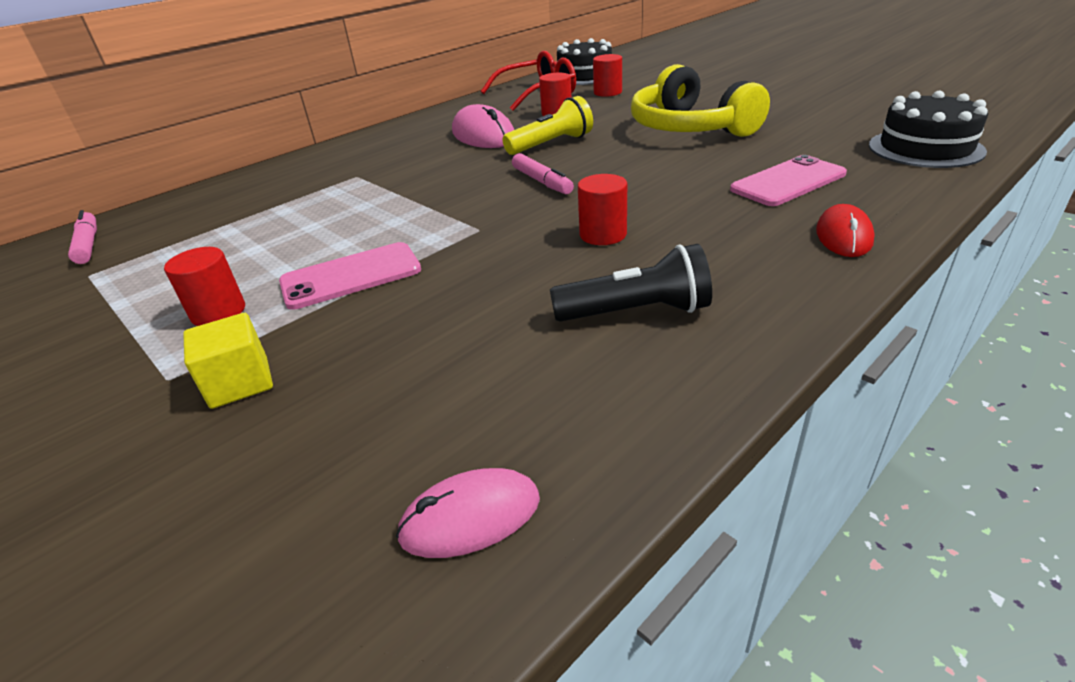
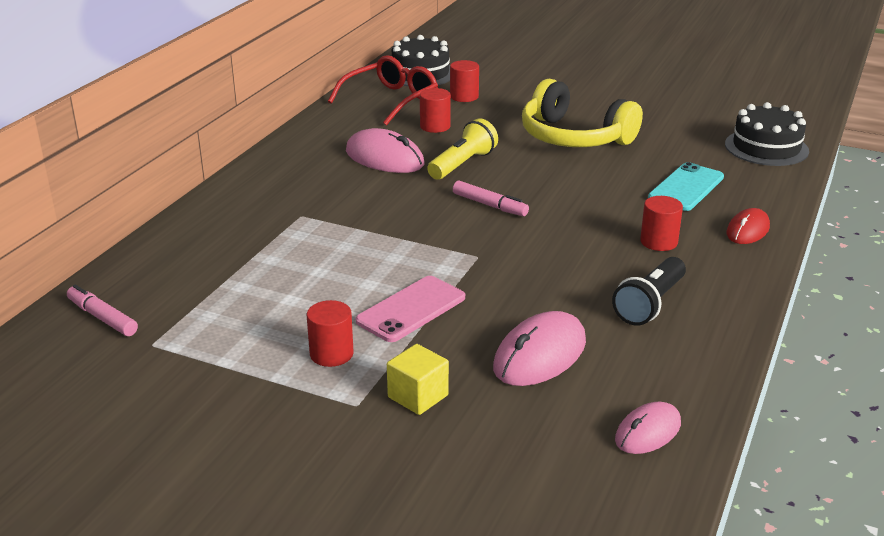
camera: 25 degrees left, 5 degrees down
(433, 356) = (540, 355): none -> pink mouse
(603, 234) = (581, 249): red cylinder -> red cylinder (658, 242)
(636, 312) = (650, 304): black flashlight -> black flashlight turned 150 degrees clockwise
(788, 182) = (686, 187): pink phone -> turquoise phone
(844, 236) = (748, 230): red mouse -> red mouse turned 45 degrees clockwise

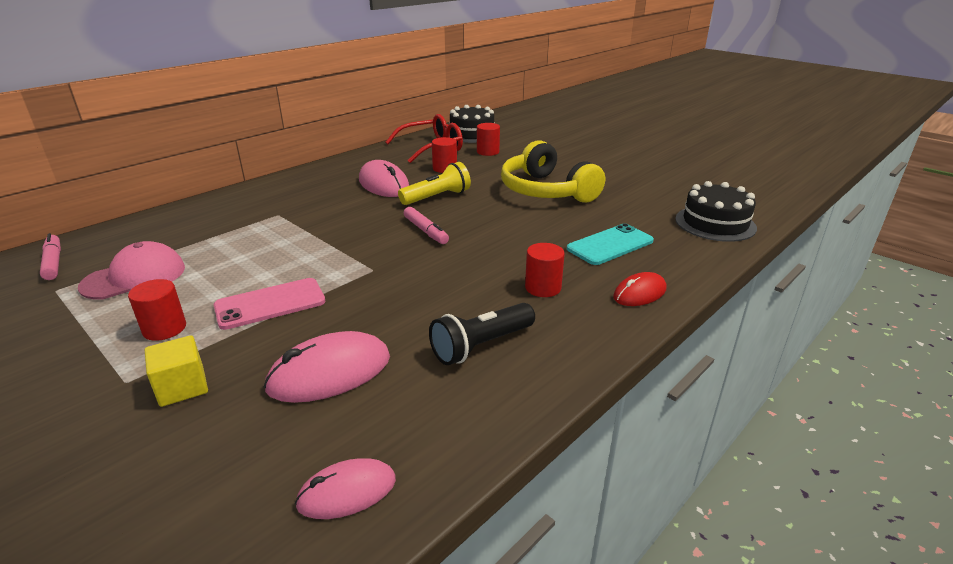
camera: 20 degrees right, 0 degrees up
(226, 313) = (134, 277): none -> pink cap

